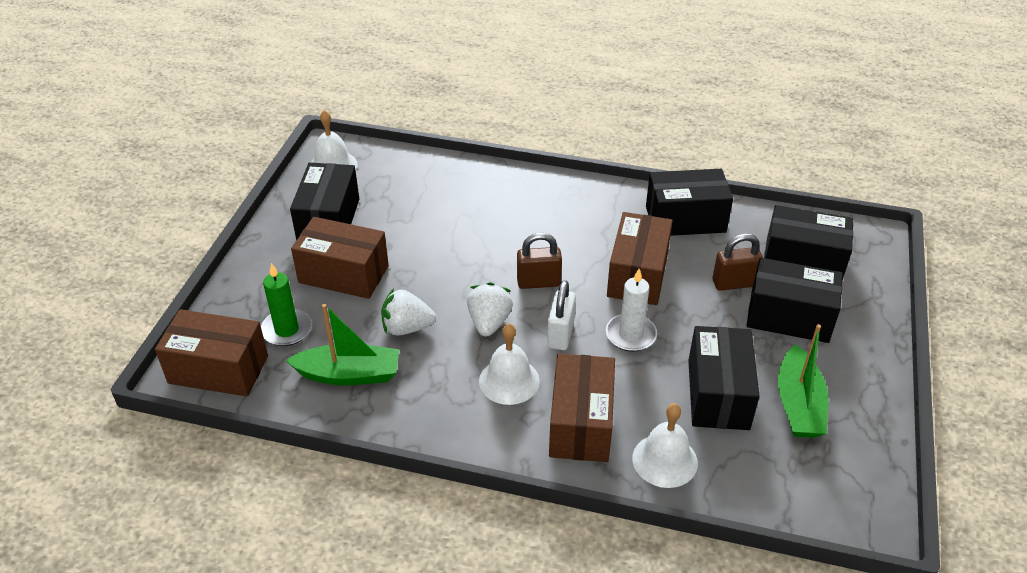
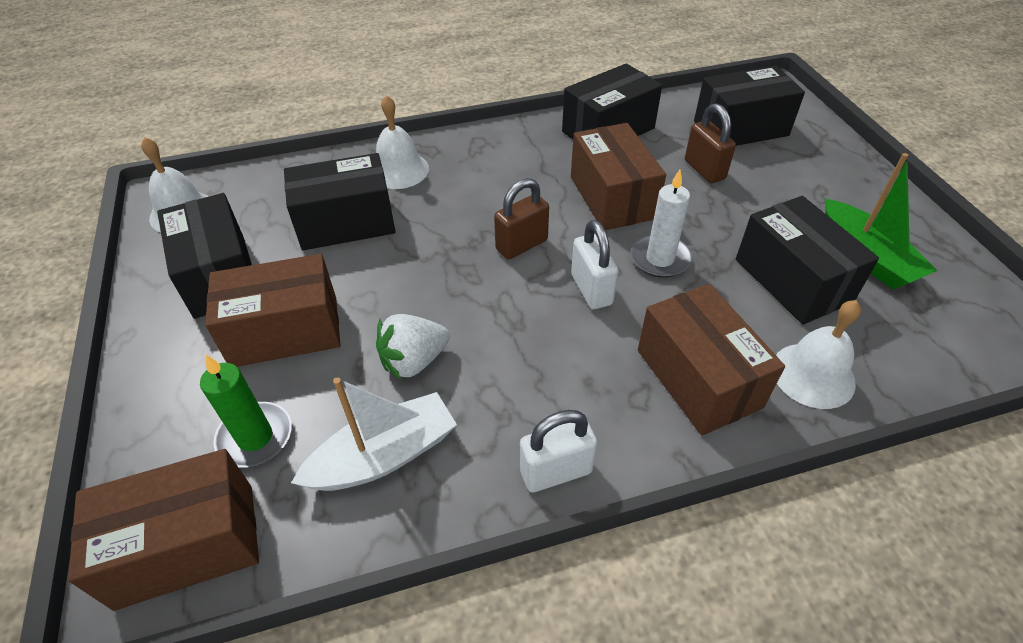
camera: 30 degrees left, 5 degrees up
(349, 374) = (383, 456): green boat -> white boat
(440, 431) = (556, 471): none -> white padlock
(489, 322) = (505, 311): white strawberry -> none
(509, 381) = (582, 367): white bell -> white bell (399, 170)
(734, 283) = (704, 170): brown padlock -> brown padlock turned 75 degrees counterclockwise
(789, 317) = (778, 180): black box -> black box (346, 223)

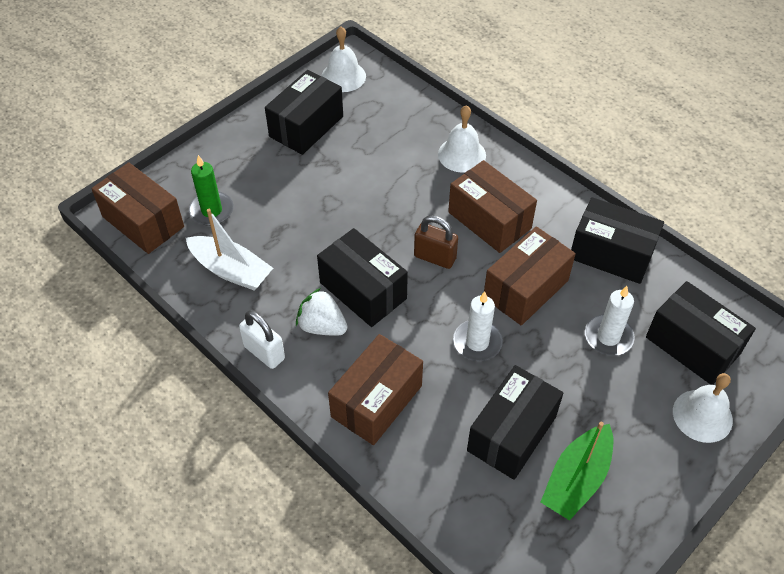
camera: 60 degrees right, 5 degrees up
(285, 331) = (285, 180): brown box -> brown box (489, 220)
(346, 223) = (390, 156): black box -> black box (363, 291)
(414, 361) = (301, 250): white strawberry -> white strawberry (322, 326)
(591, 290) = (418, 314): white padlock -> none
(704, 170) = (608, 337): brown padlock -> white candle
(813, 375) = (421, 468): white bell -> white bell (702, 415)

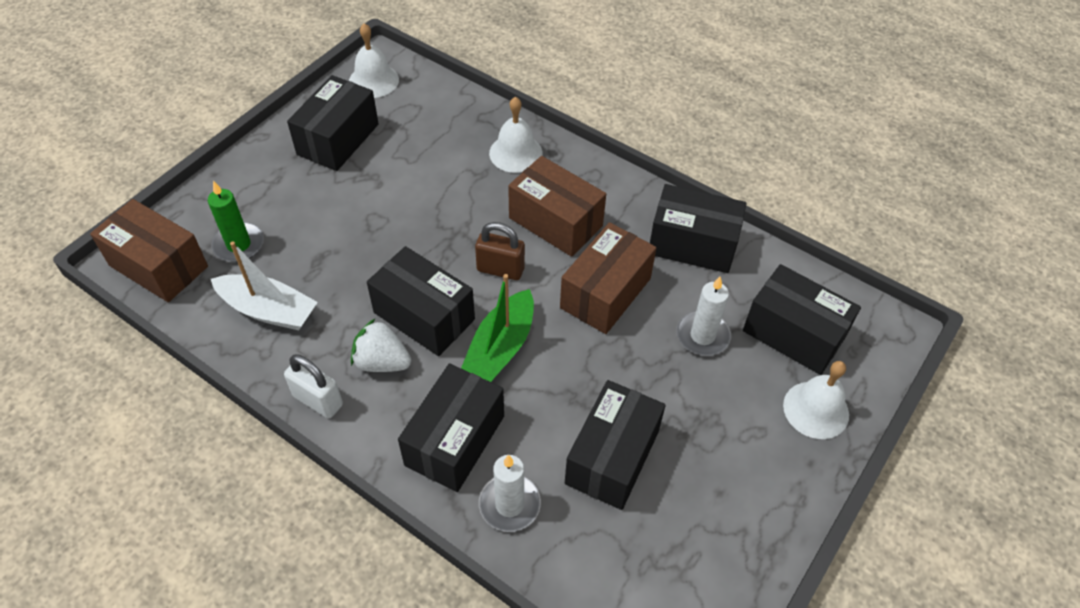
camera: 10 degrees left, 0 degrees up
(376, 401) = (455, 440): brown box -> black box
(477, 342) = (560, 359): white candle -> white candle (509, 504)
(577, 479) = (691, 499): green boat -> green boat (501, 346)

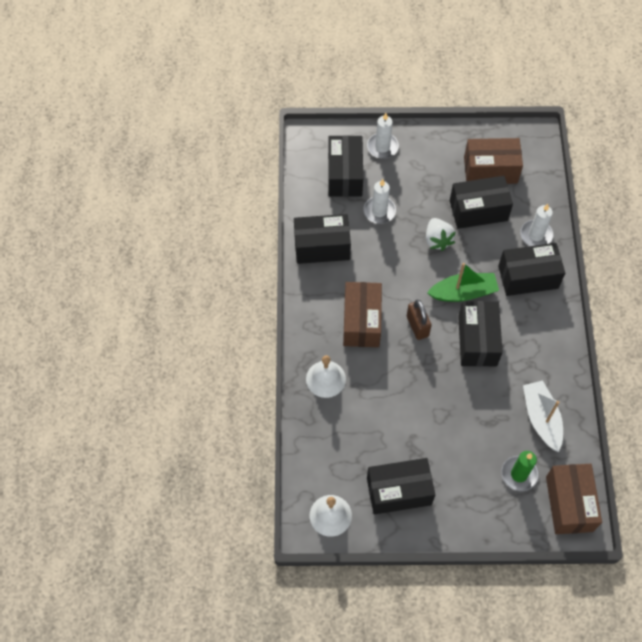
camera: 125 degrees left, 10 degrees up
(318, 400) = (564, 350): white padlock -> none
(382, 362) = (519, 339): white strawberry -> white strawberry (437, 240)
(605, 293) = (390, 267): brown box -> brown box (490, 170)
(692, 244) = (322, 247): black box -> black box turned 75 degrees counterclockwise
(816, 409) = (382, 147): white bell -> white candle

